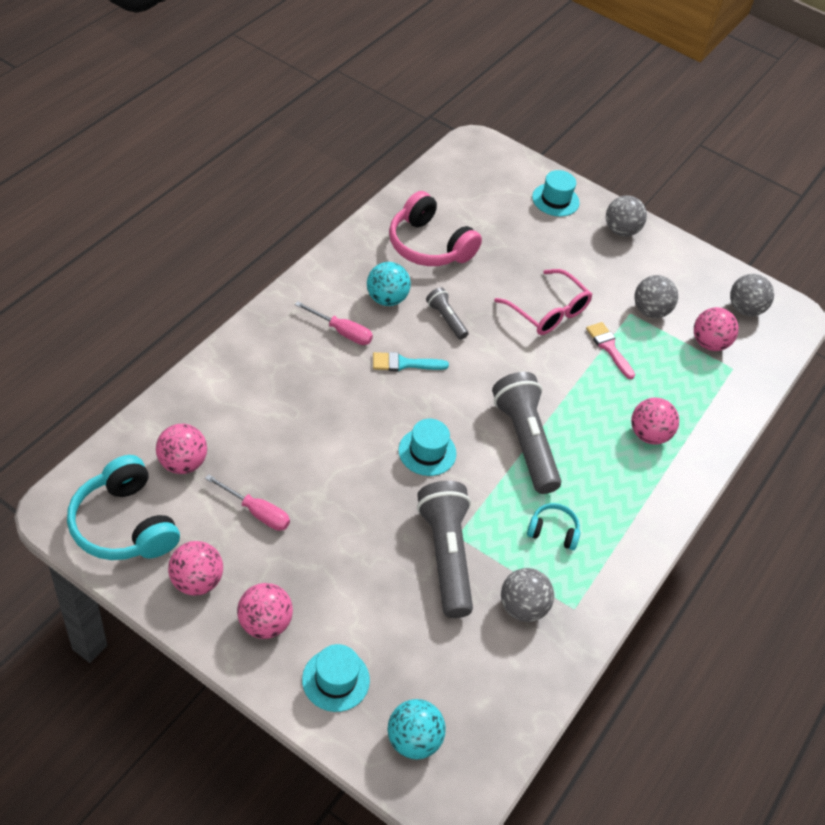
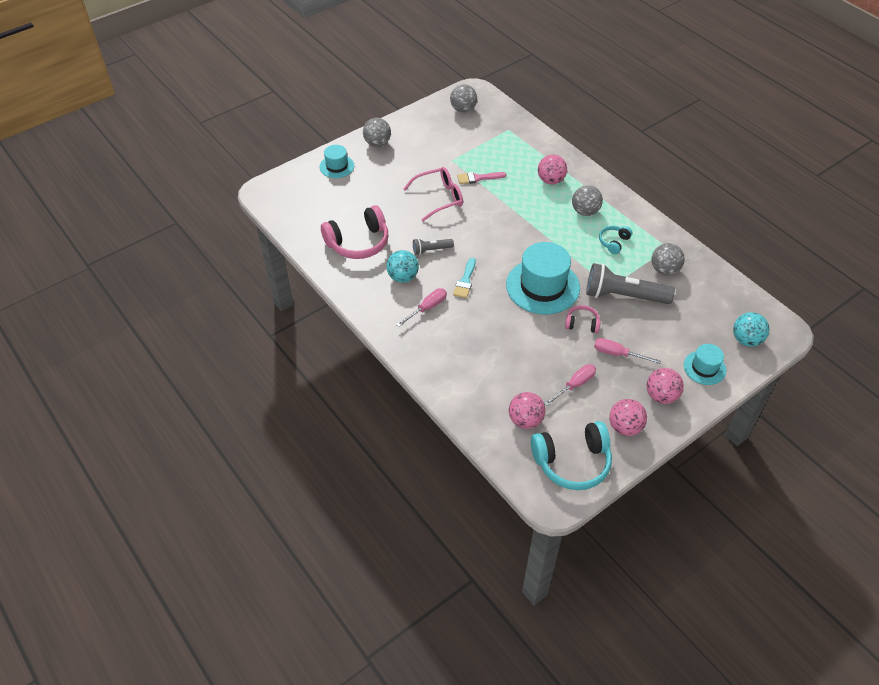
camera: 65 degrees left, 0 degrees up
(328, 559) = (617, 354): none -> pink screwdriver
(372, 508) = (582, 324): none -> pink headphones
(427, 452) = (542, 286): turquoise hat -> turquoise hat, size x1.88
(525, 441) = (544, 237): grey flashlight -> none
(650, 311) = (452, 150): grey ball -> grey ball (585, 211)
(709, 343) = (486, 133): pink ball -> none

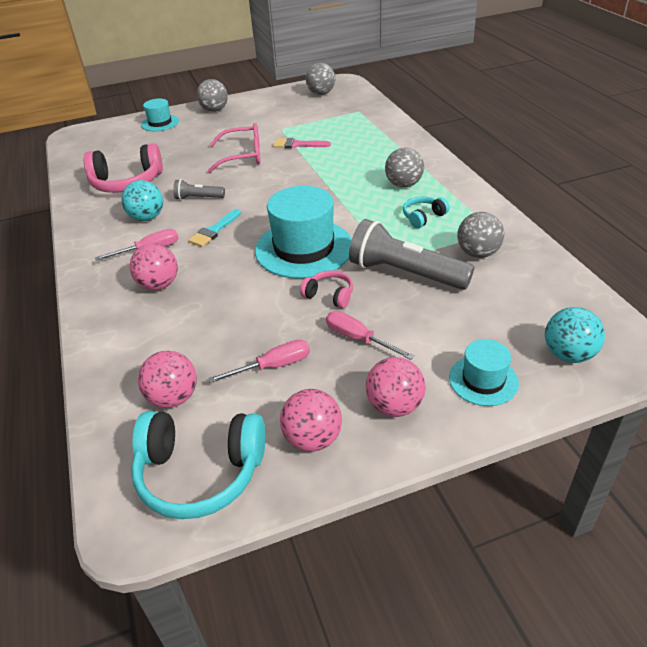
camera: 20 degrees right, 10 degrees down
(550, 180) = (379, 154): pink ball -> pink ball (159, 285)

